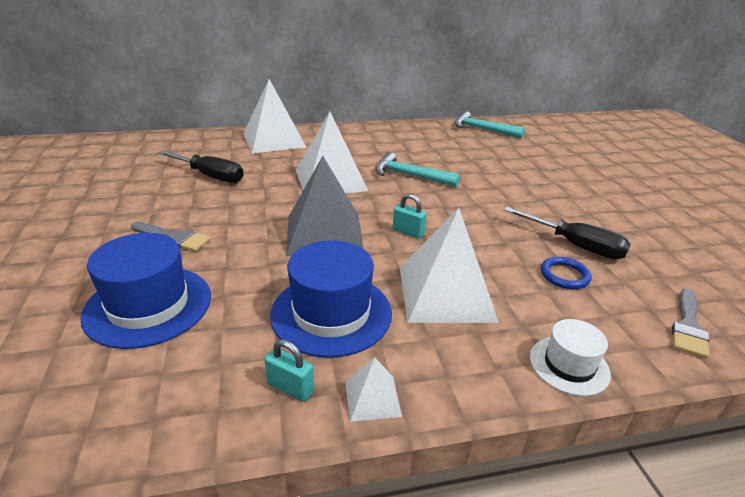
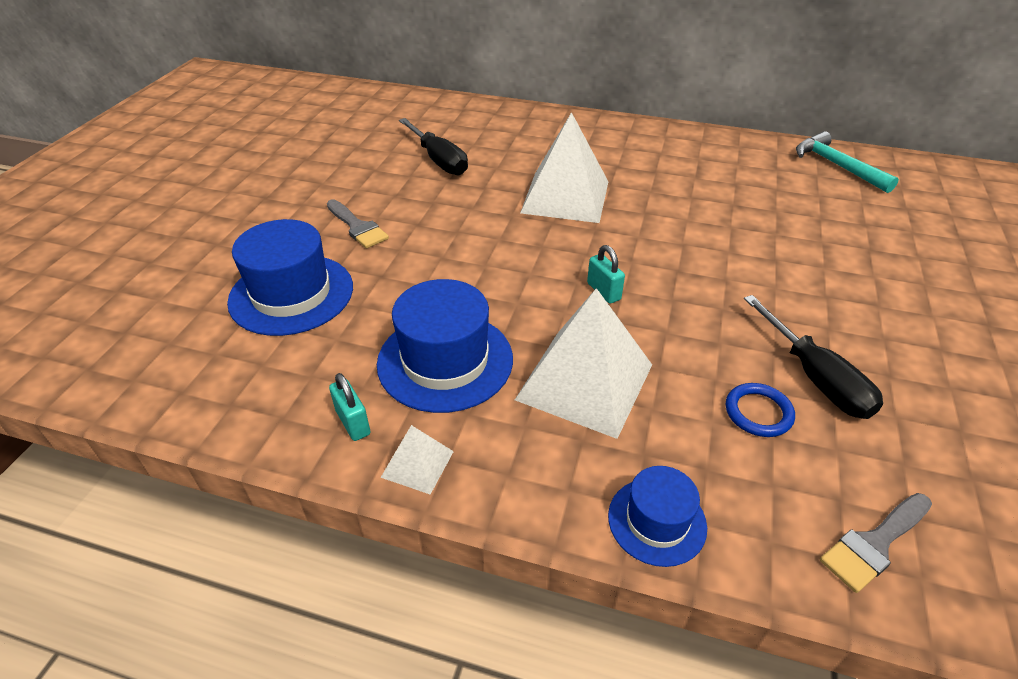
camera: 30 degrees right, 10 degrees up
(274, 140) = (539, 126): white pyramid -> none
(324, 234) = (506, 265): grey pyramid -> none
(409, 176) = (668, 214): turquoise hammer -> none
(569, 365) = (657, 521): white hat -> blue hat

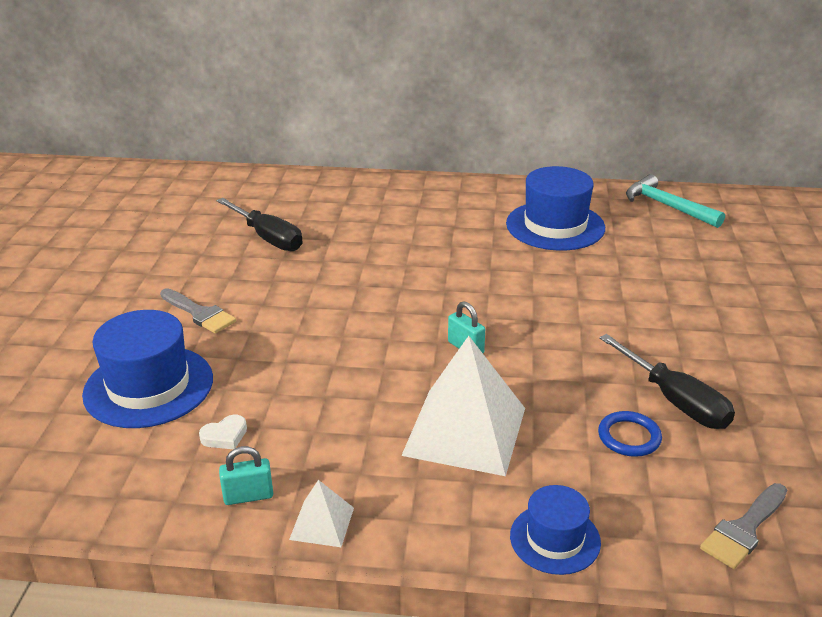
camera: 10 degrees left, 10 degrees down
(347, 354) = (225, 436): none -> white heart
(353, 422) = (248, 496): turquoise padlock -> turquoise padlock turned 60 degrees counterclockwise
(445, 361) = (325, 429): blue hat -> blue hat (555, 226)
(565, 197) = (408, 262): white pyramid -> none

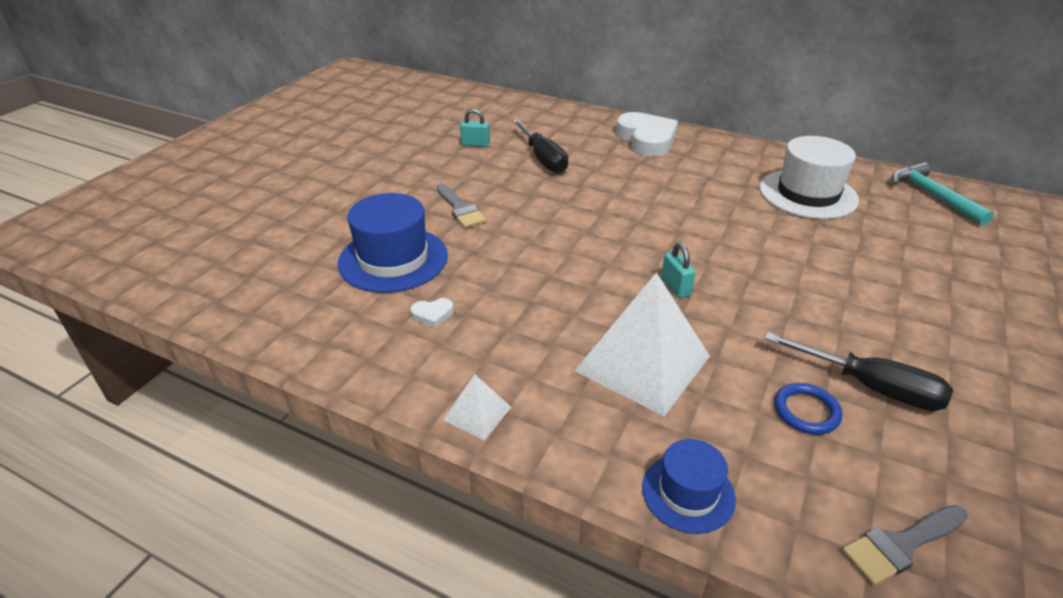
camera: 20 degrees right, 5 degrees up
(248, 496) = (427, 371): turquoise padlock -> turquoise padlock (475, 144)
(372, 196) = (646, 139): none -> white heart
(555, 226) = (808, 194): blue hat -> white hat
(674, 400) = (870, 387): black screwdriver -> black screwdriver turned 45 degrees counterclockwise

